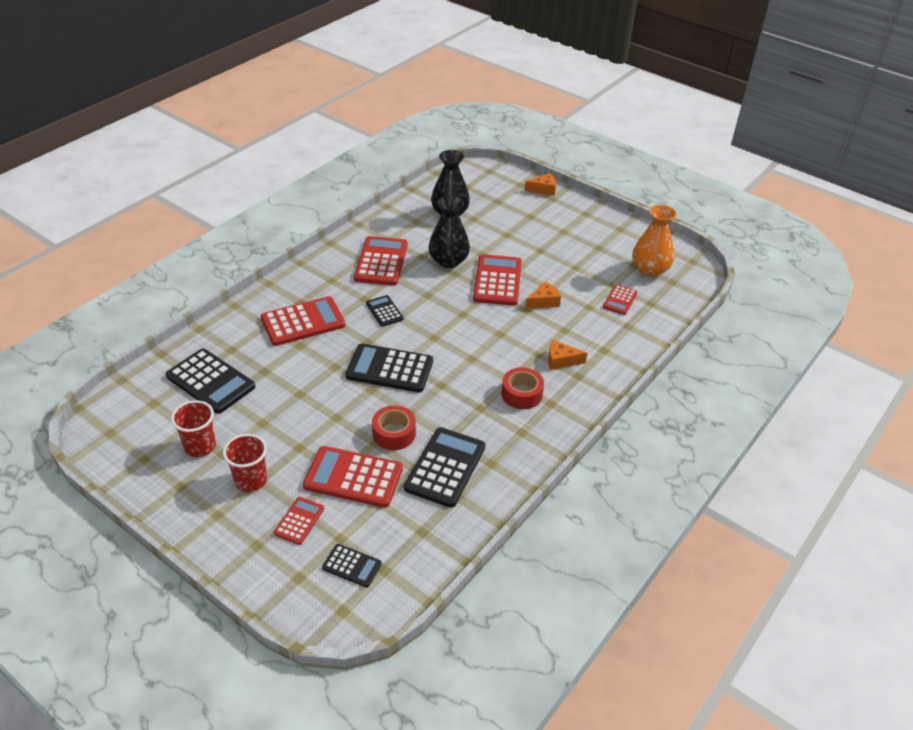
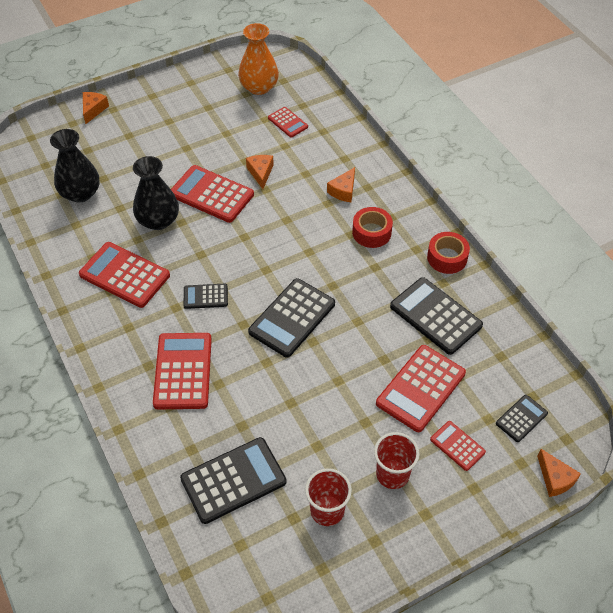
camera: 65 degrees left, 10 degrees up
(290, 610) = (555, 479): none -> orange cheese
(394, 433) = (379, 341): red tape -> red tape (447, 258)

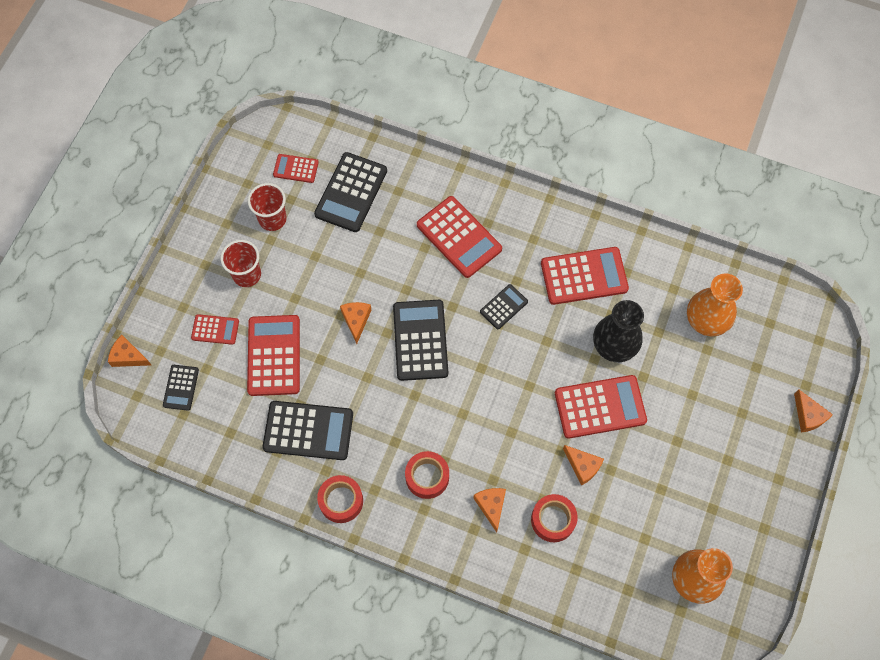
camera: 140 degrees right, 15 degrees up
(80, 193) = (706, 319): black vase -> orange vase
(287, 122) = (619, 552): red calculator -> red calculator (296, 168)
(311, 160) = (553, 520): none -> red tape
(329, 367) = (356, 320): none -> orange cheese

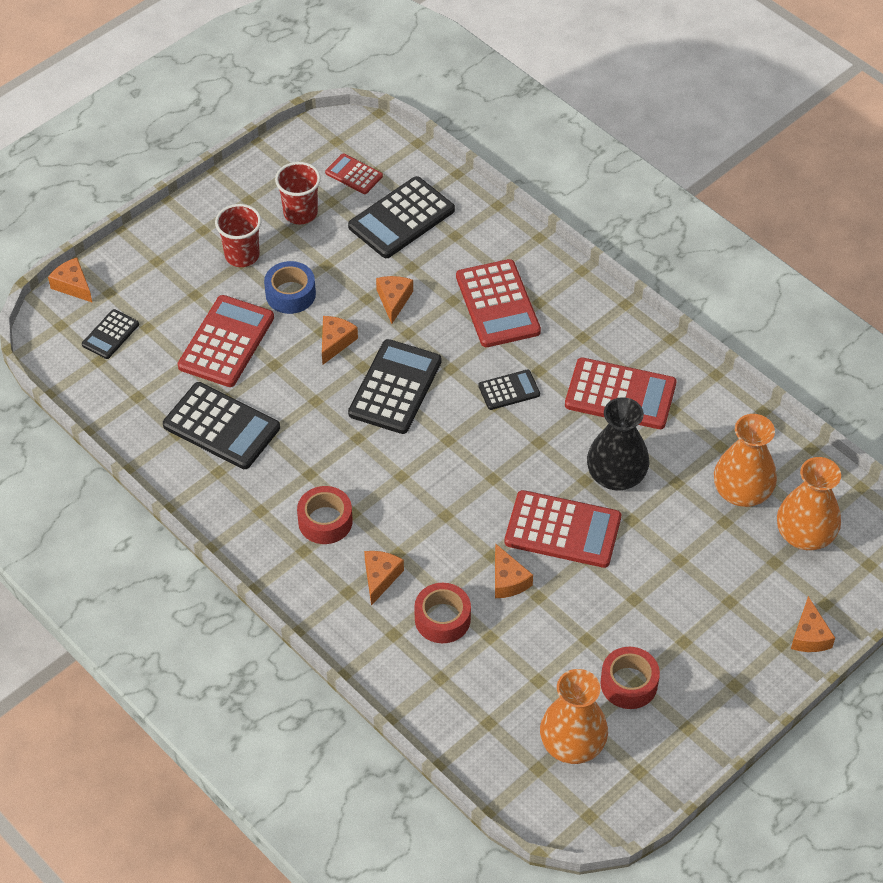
camera: 25 degrees right, 15 degrees down
(215, 329) = (178, 294): red calculator -> none
(301, 293) = (290, 294): none -> blue tape
(341, 501) = (217, 507): red tape -> red tape (629, 683)
(381, 266) = (394, 300): none -> orange cheese
(765, 335) = (805, 534): none -> orange vase

